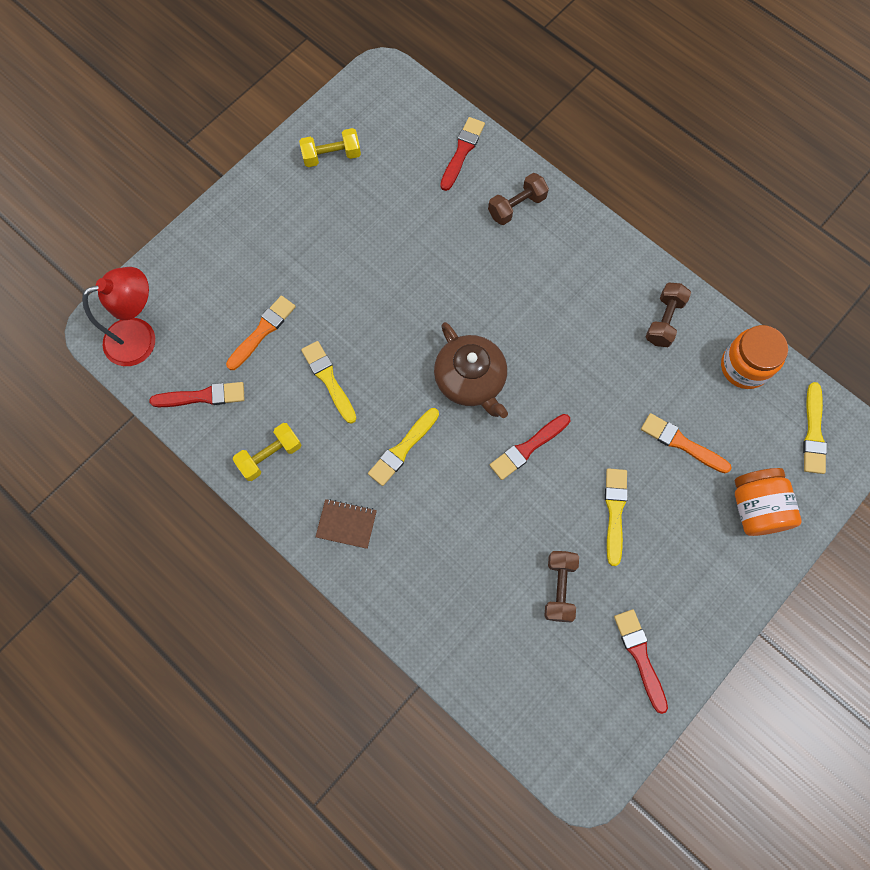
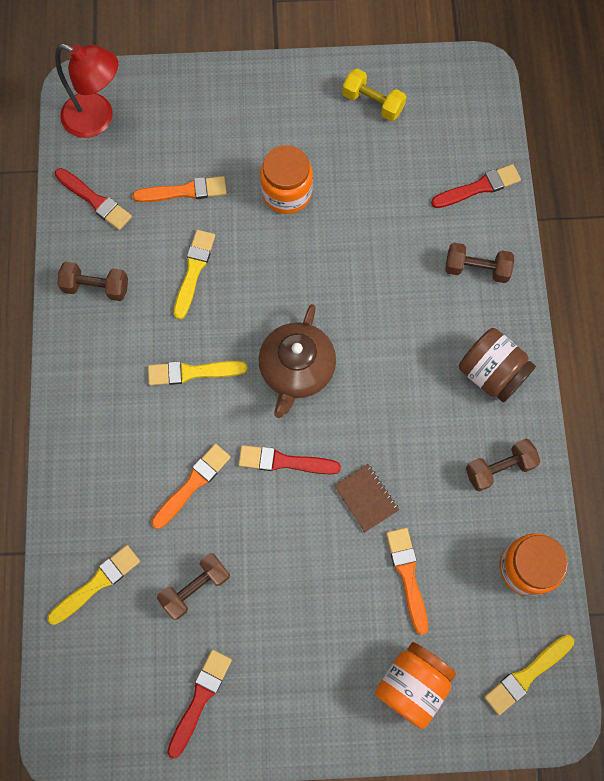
camera: 45 degrees right, 0 degrees up
(270, 456) = (96, 287): yellow dumbbell -> brown dumbbell
(337, 268) = (286, 192): none -> orange jar
(346, 524) = (96, 388): brown notebook -> brown notebook (366, 498)
(484, 522) = (193, 484): none -> orange brush
(596, 265) = (491, 373): none -> brown jar
(615, 512) = (298, 574): yellow brush -> yellow brush (97, 583)

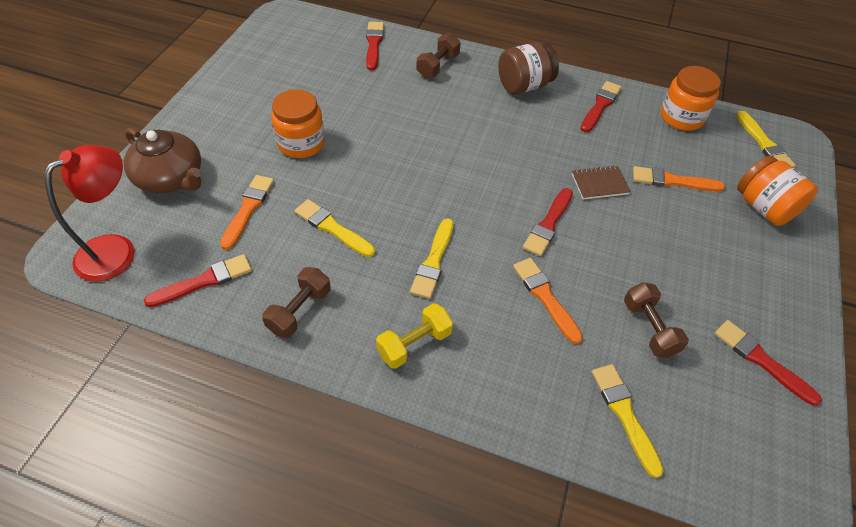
camera: 70 degrees left, 20 degrees down
(296, 369) = (467, 189): brown teapot -> brown teapot (171, 178)
(373, 103) = (261, 71): yellow dumbbell -> yellow dumbbell (414, 344)
(499, 468) = (600, 106): brown dumbbell -> red brush

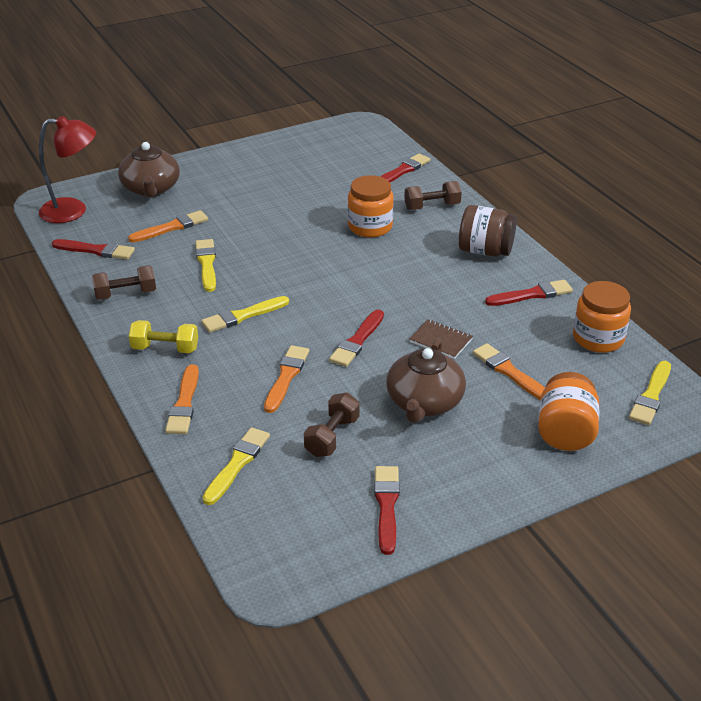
camera: 45 degrees right, 15 degrees down
(301, 143) = (257, 208): orange jar -> orange jar (370, 227)
(506, 389) = (184, 403): none -> orange brush
(548, 224) = (357, 341): red brush -> red brush turned 45 degrees counterclockwise
(661, 247) = (424, 402): none -> brown teapot

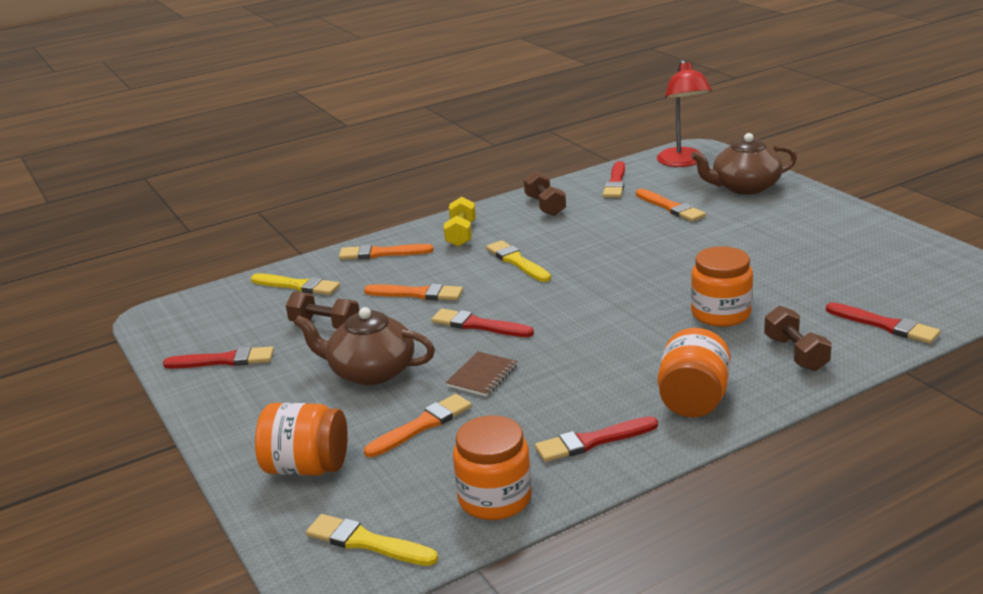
camera: 90 degrees right, 10 degrees down
(207, 264) = (607, 233): yellow brush -> none
(485, 251) = (693, 400): brown jar -> orange jar
(532, 294) = (592, 441): red brush -> red brush turned 90 degrees clockwise

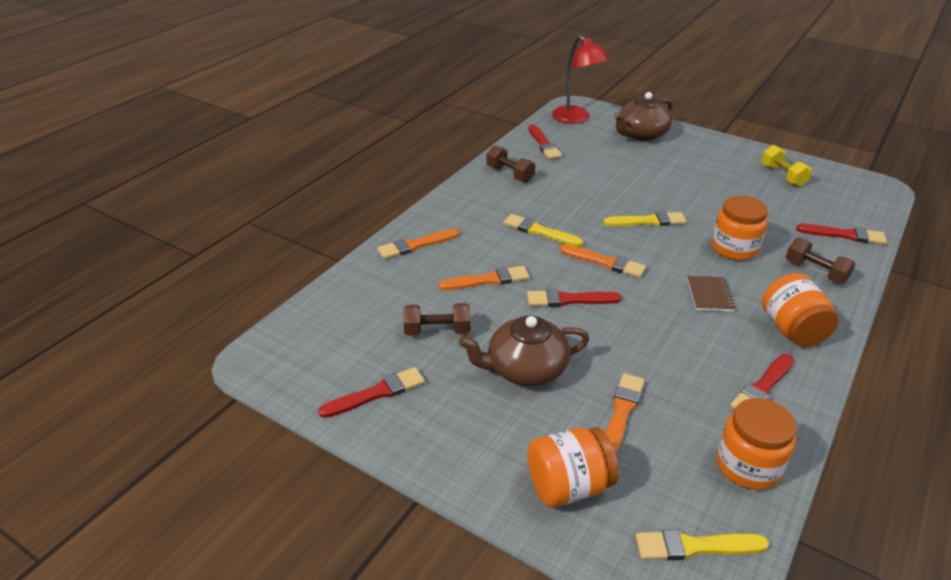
camera: 30 degrees left, 10 degrees up
(298, 286) = (370, 295): yellow brush -> yellow brush (648, 221)
(461, 234) = (467, 213): yellow dumbbell -> yellow dumbbell (782, 176)
(482, 376) = (621, 349): brown notebook -> brown notebook (710, 295)
(671, 207) = (607, 160): orange brush -> orange brush (605, 262)

